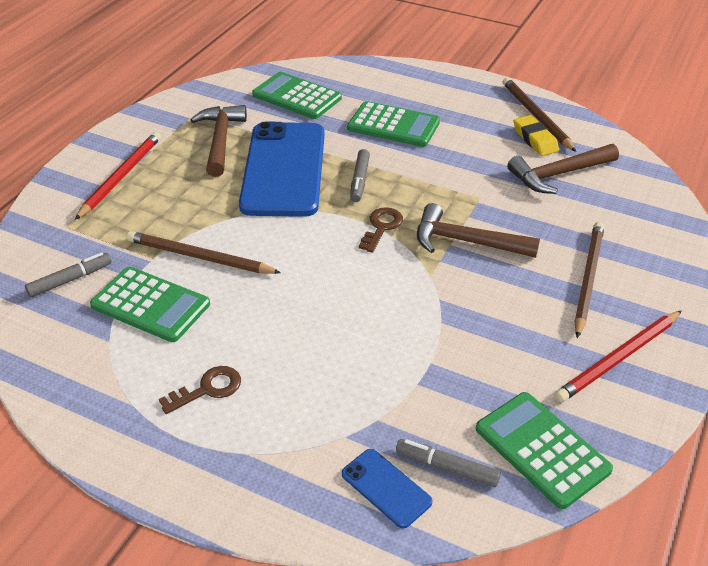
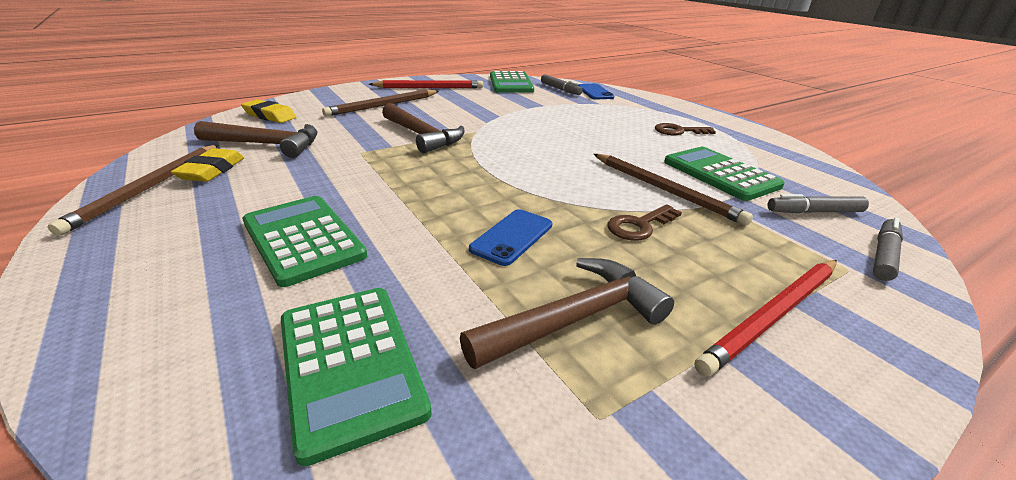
camera: 150 degrees left, 10 degrees down
(220, 140) = (574, 319): brown hammer -> brown hammer turned 150 degrees counterclockwise
(284, 169) = (512, 237): blue phone -> blue phone, size x0.42
(359, 180) = (440, 196): grey marker -> grey marker (884, 255)
(381, 227) = (473, 160): brown key -> brown key (639, 226)
(641, 207) = (270, 116): none -> yellow eraser

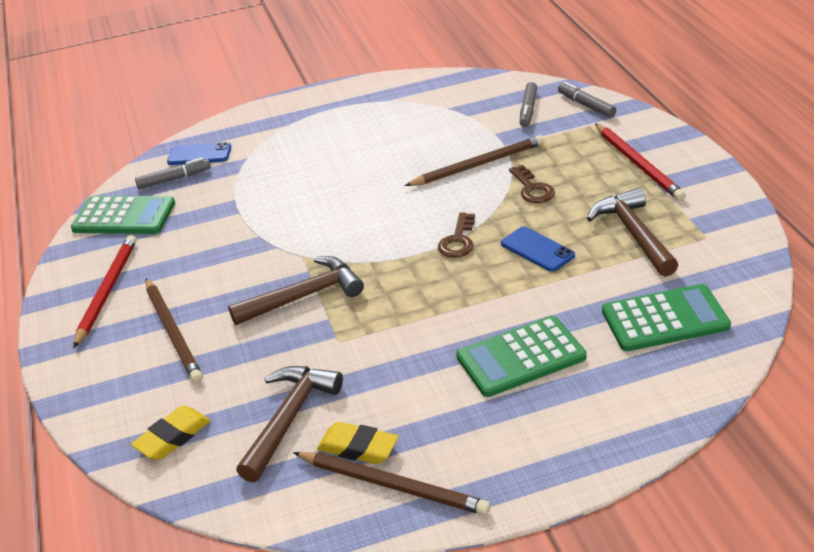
camera: 70 degrees left, 5 degrees up
(679, 131) = (353, 127): brown key -> brown key (458, 240)
(720, 174) = (456, 131): green calculator -> none

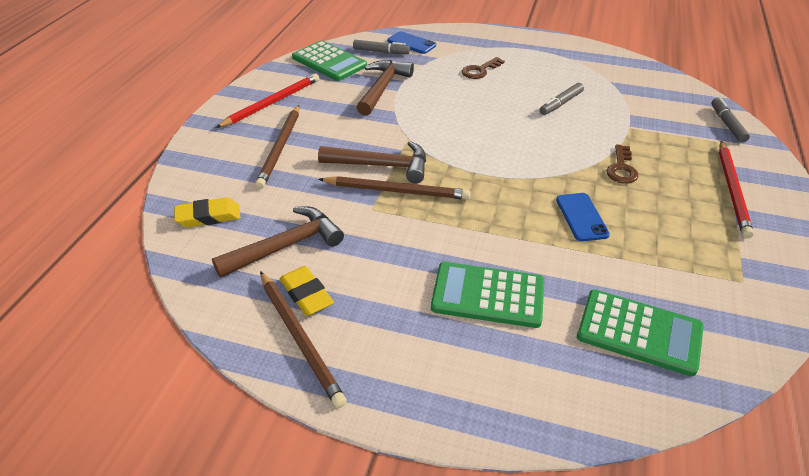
camera: 30 degrees right, 5 degrees up
(458, 240) = (526, 180): brown key -> brown key (480, 70)
(477, 165) = (594, 131): brown pencil -> brown pencil (396, 191)
(528, 110) = (673, 108): grey marker -> grey marker (561, 103)
(634, 234) = (676, 245): brown hammer -> brown hammer (382, 88)

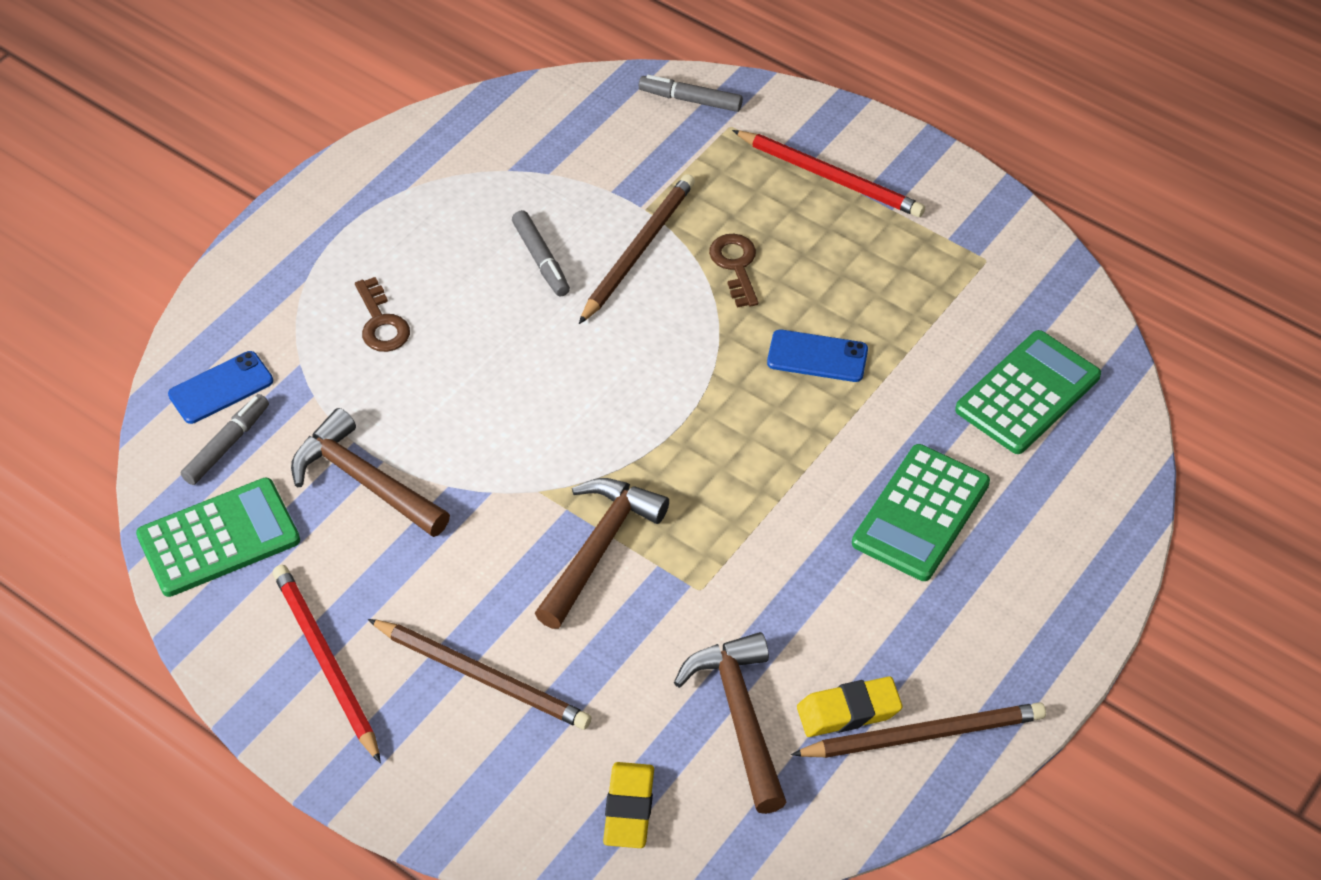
camera: 70 degrees left, 10 degrees up
(396, 191) = (670, 547): brown pencil -> brown pencil (637, 251)
(621, 168) = (736, 266): brown key -> brown key turned 135 degrees counterclockwise

